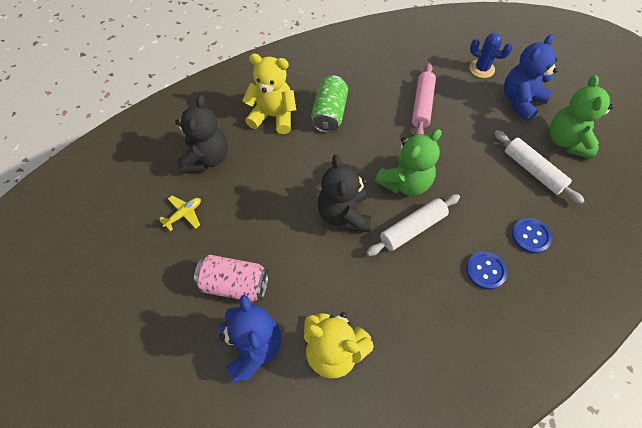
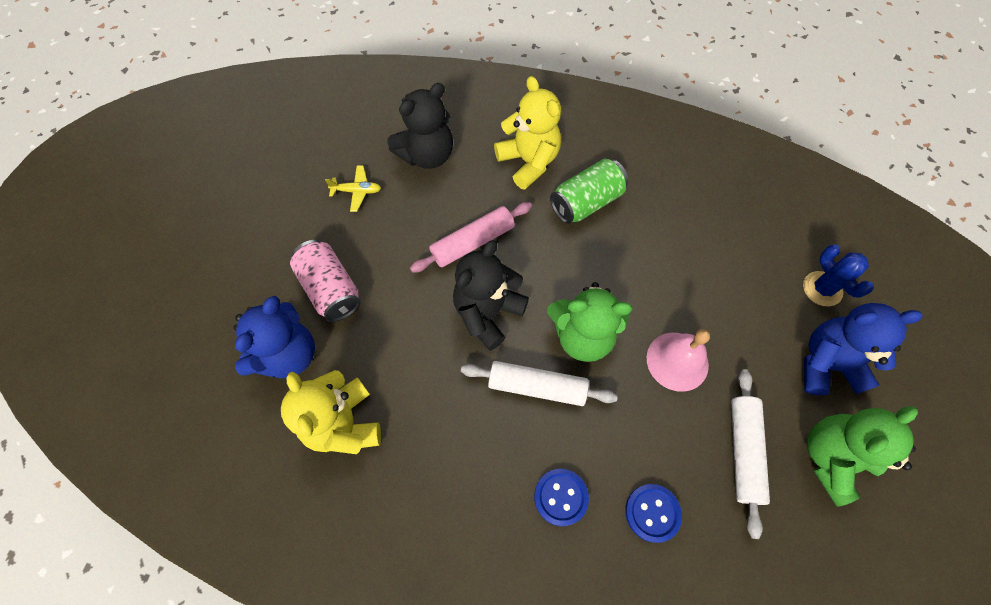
camera: 45 degrees right, 5 degrees up
(422, 105) = (697, 272): pink rolling pin -> pink rolling pin (472, 242)
(461, 155) = (677, 361): none -> pink bell

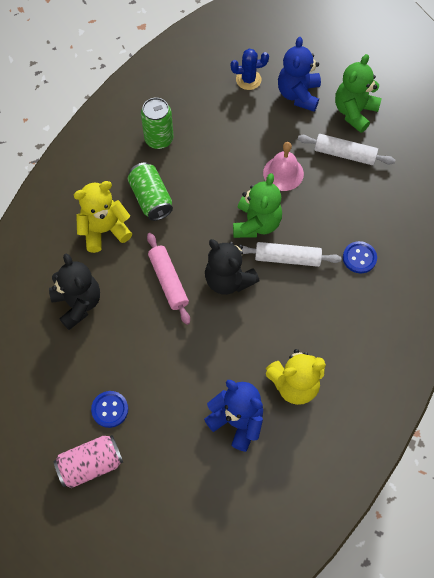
camera: 80 degrees left, 0 degrees up
(331, 289) = (187, 387): pink can -> pink can (91, 464)
(357, 191) = (100, 361): yellow plane -> none
(537, 387) = (287, 258): white rolling pin -> white rolling pin turned 75 degrees clockwise
(652, 513) = (374, 211): blue button -> blue button (110, 409)
(678, 195) = (159, 139): none -> green can
(831, 458) = (354, 112): green teddy bear -> green teddy bear turned 60 degrees clockwise

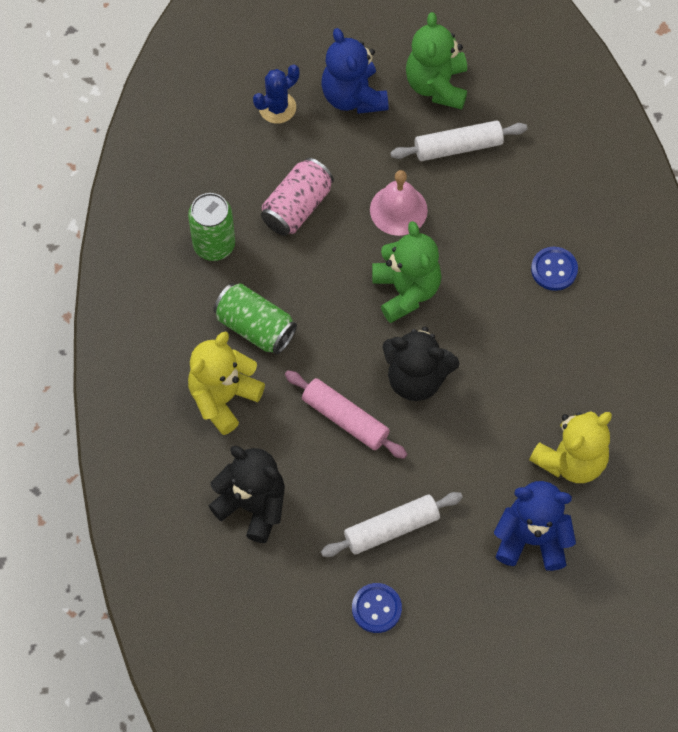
camera: 30 degrees left, 0 degrees up
(91, 464) = (396, 683): pink can -> pink can (297, 207)
(287, 258) = (470, 314): white rolling pin -> white rolling pin (391, 528)

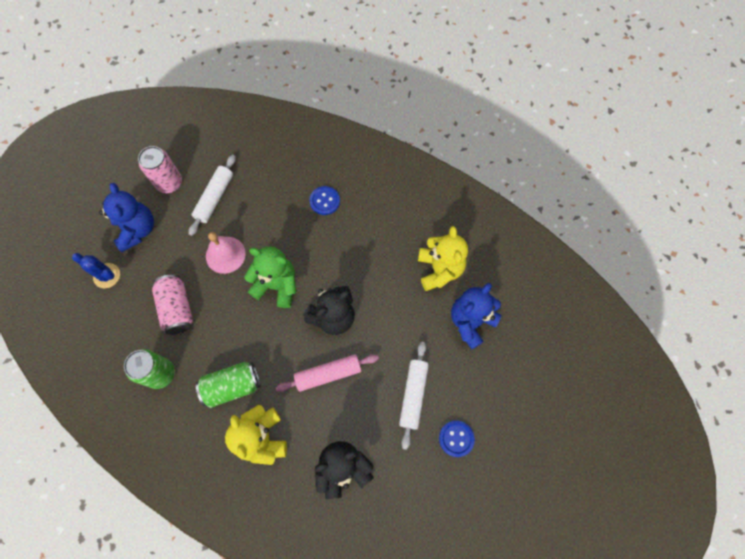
camera: 55 degrees left, 5 degrees up
(277, 107) = (107, 276): blue cactus -> blue cactus turned 60 degrees counterclockwise
(353, 96) = (137, 230): blue teddy bear -> blue teddy bear turned 120 degrees counterclockwise
(437, 85) = (169, 183): green teddy bear -> pink can

